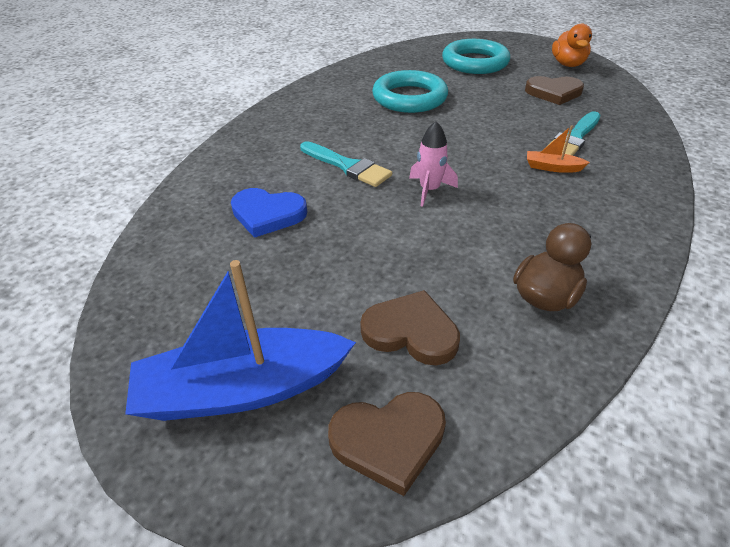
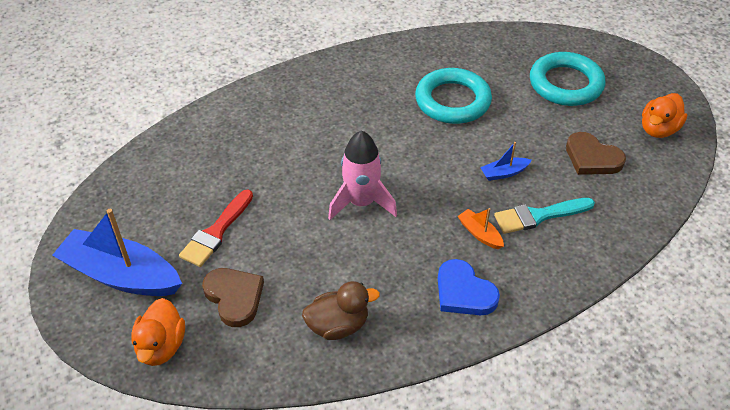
camera: 35 degrees right, 5 degrees up
(267, 214) = (236, 164): blue heart -> blue heart (464, 292)
(315, 281) = (216, 232): none -> red brush
(347, 166) = (327, 149): turquoise brush -> none
(388, 440) = (161, 346): brown heart -> orange duck
(429, 190) = (361, 203): pink rocket -> pink rocket, size x1.53
(510, 124) = (504, 173): none -> blue boat

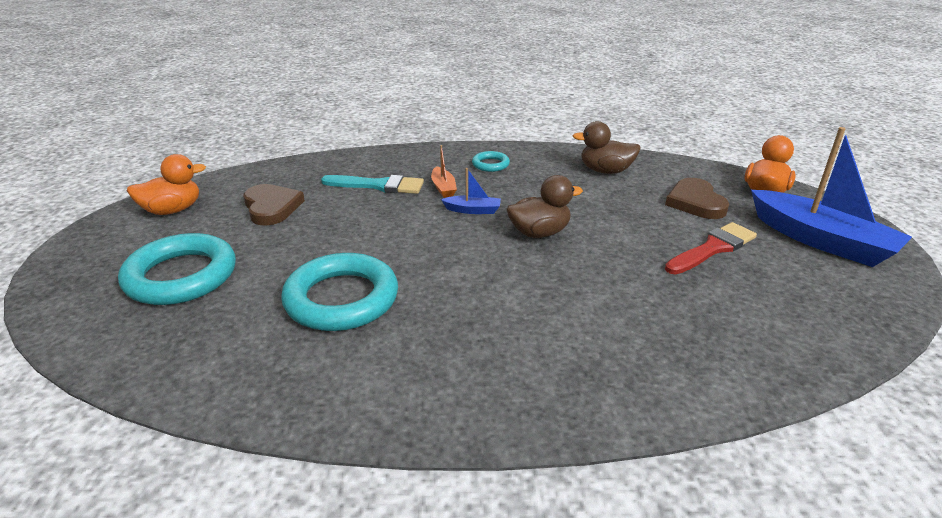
camera: 155 degrees left, 15 degrees down
(361, 203) = (539, 233): pink rocket -> brown duck
(464, 292) = (490, 164): blue heart -> turquoise ring
(504, 173) = (371, 218): blue boat -> blue boat (473, 210)

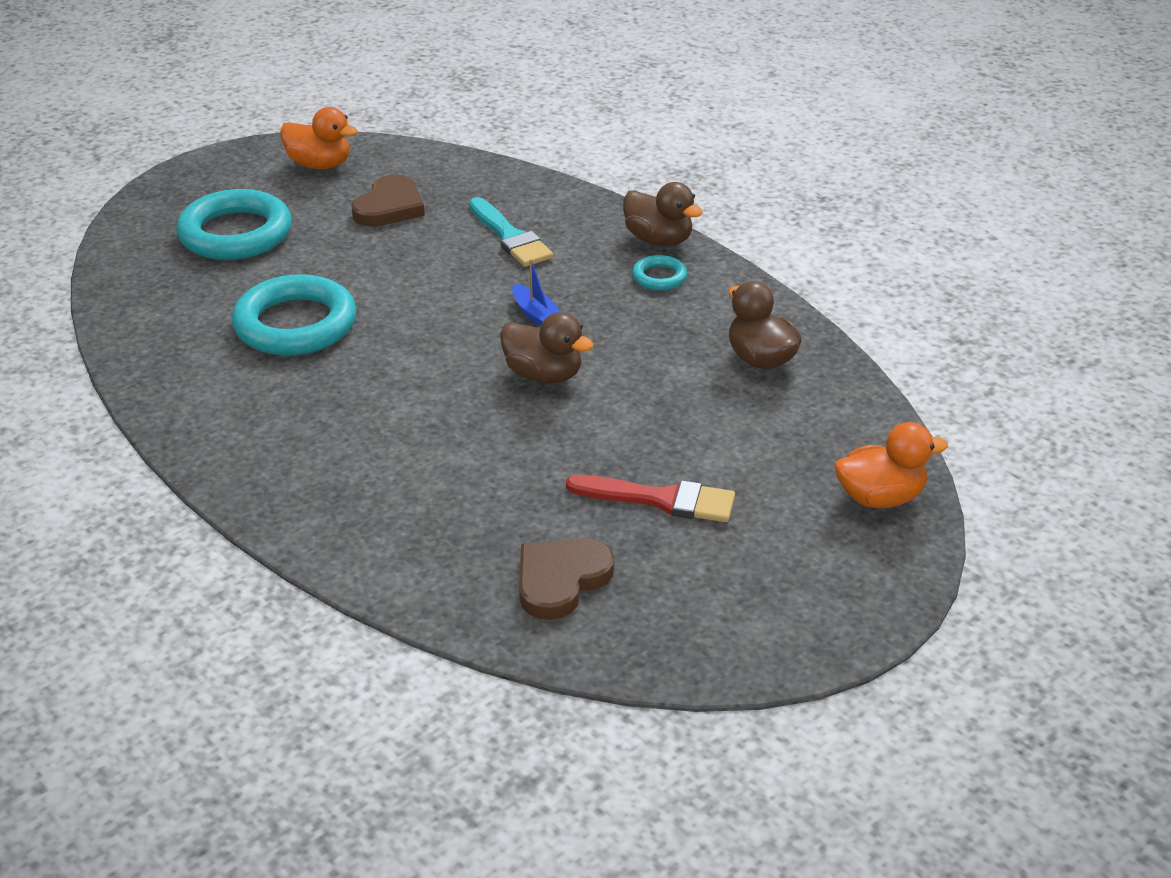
camera: 50 degrees right, 5 degrees up
(443, 188) = (559, 275): orange boat -> none
(455, 151) = (658, 240): none -> brown duck
(695, 202) = (766, 453): brown heart -> brown heart (561, 580)
(821, 241) = (790, 576): blue boat -> none

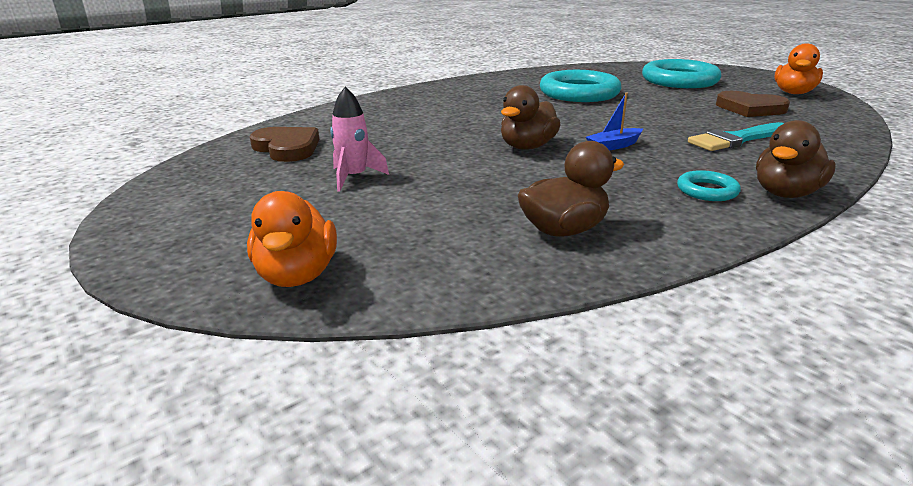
camera: 95 degrees right, 10 degrees down
(660, 499) = (354, 177): red brush -> pink rocket

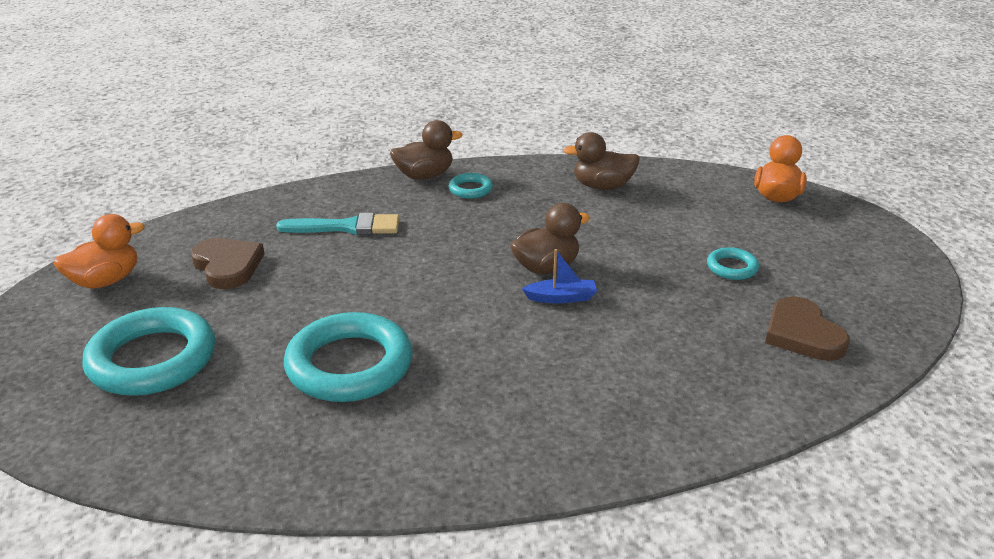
camera: 155 degrees left, 5 degrees up
(354, 177) = (732, 267): pink rocket -> turquoise ring
(614, 146) = (465, 247): blue boat -> blue boat (561, 298)

